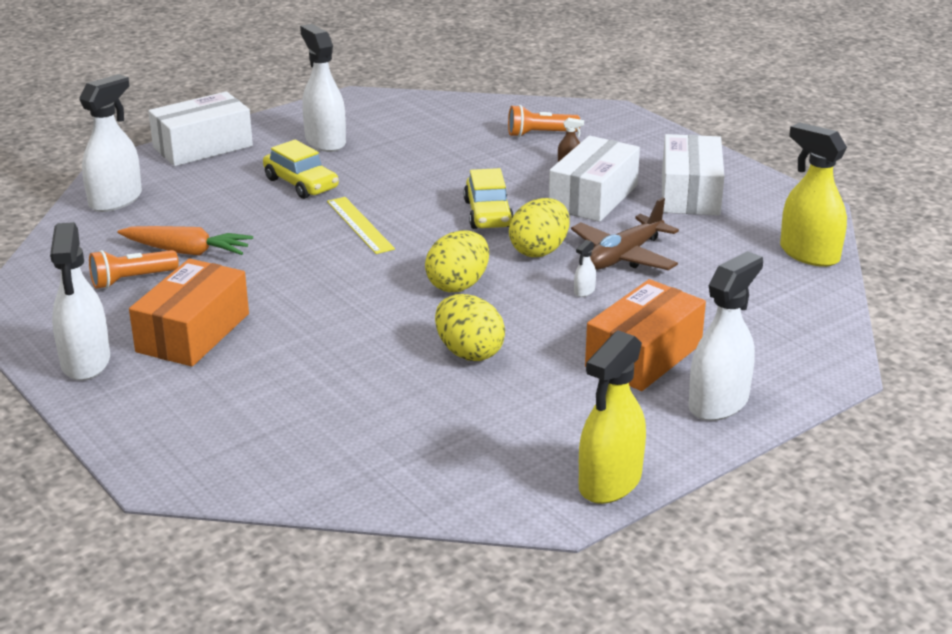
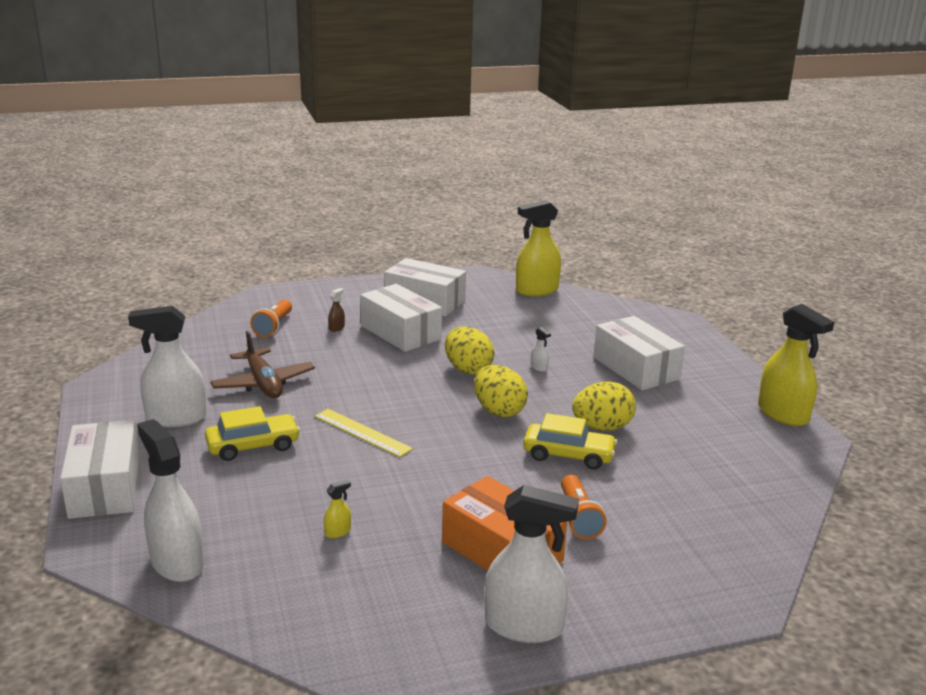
camera: 70 degrees left, 5 degrees down
(132, 280) = (372, 575): orange flashlight -> orange flashlight (578, 518)
(187, 251) = (338, 532): orange carrot -> yellow spray bottle
(359, 225) = (362, 432): yellow ruler -> yellow ruler turned 45 degrees clockwise
(488, 214) = (392, 375): yellow car -> yellow car (568, 455)
(624, 256) = (498, 343): brown plane -> brown plane (263, 383)
(643, 355) = (636, 368): orange box -> white box
(718, 403) = (702, 360): white spray bottle -> none

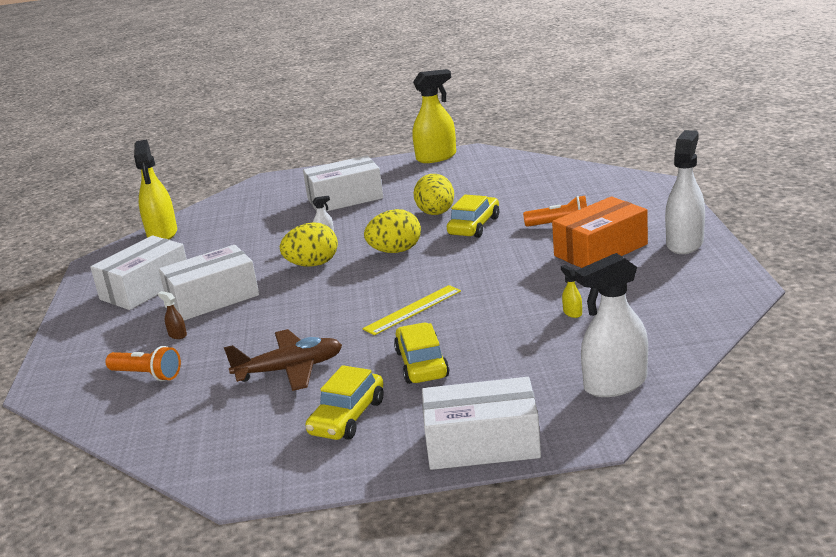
camera: 75 degrees left, 0 degrees up
(176, 418) = (347, 417): white spray bottle -> yellow car

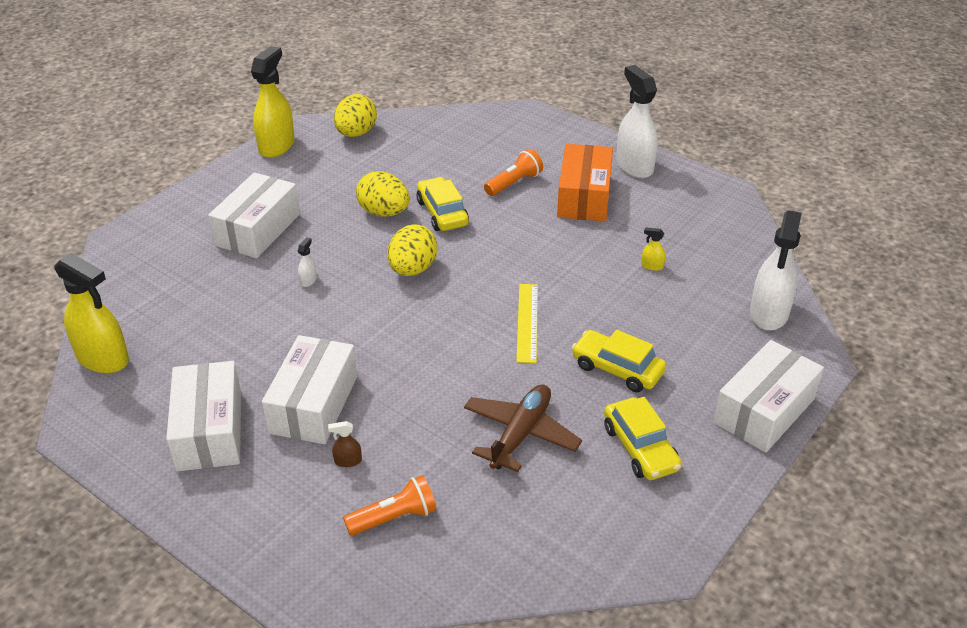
camera: 50 degrees left, 15 degrees up
(312, 264) = (354, 319): yellow egg -> yellow egg (356, 133)

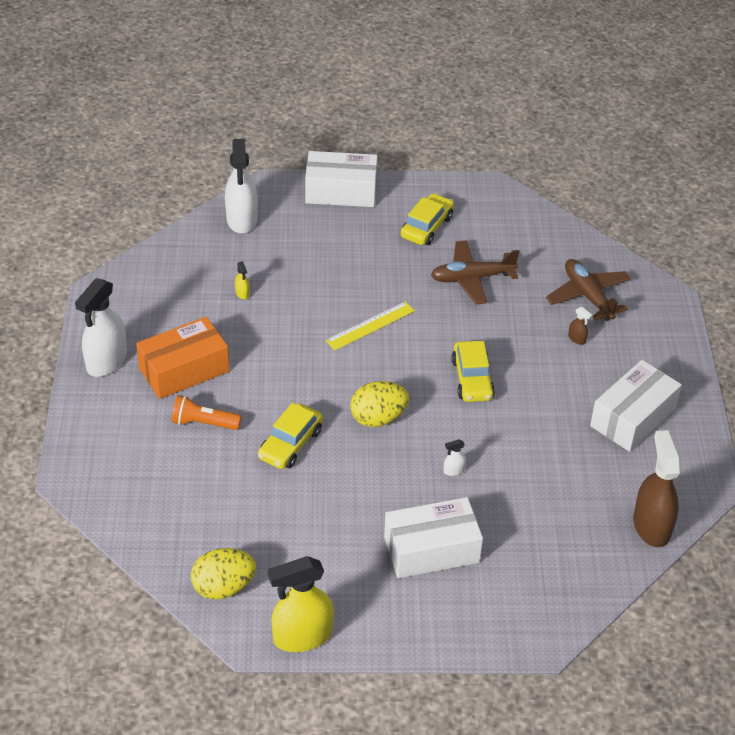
camera: 130 degrees left, 5 degrees up
(103, 359) = (651, 526): yellow spray bottle -> brown spray bottle
(313, 404) = (557, 383): white box -> none
(384, 212) = (326, 482): yellow egg -> none
(394, 517) = (588, 296): orange flashlight -> brown plane
(617, 369) = (370, 264): yellow car -> yellow car (472, 379)
(769, 313) = (242, 220): white spray bottle -> white spray bottle turned 105 degrees clockwise

